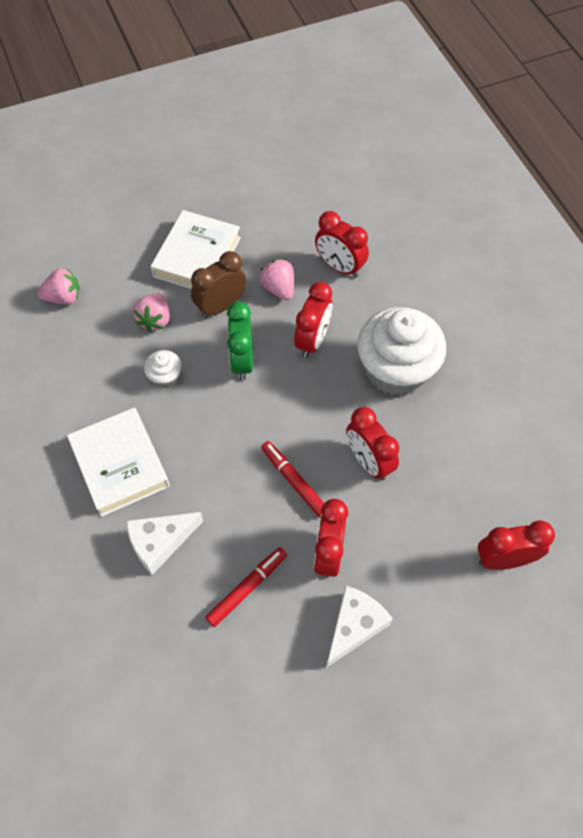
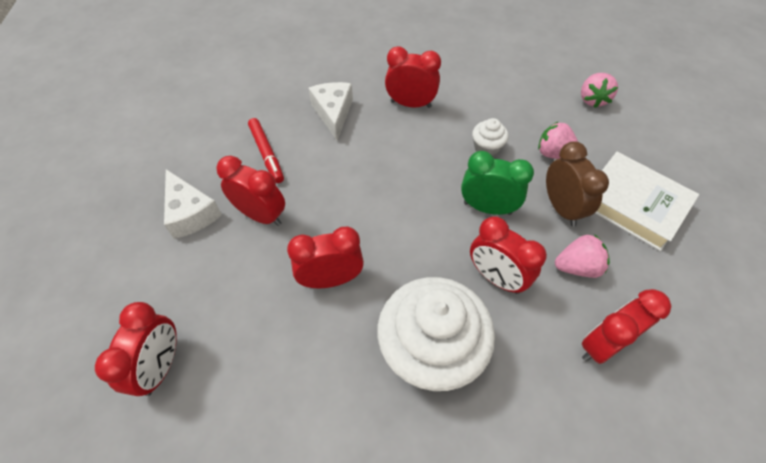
camera: 110 degrees right, 5 degrees down
(120, 464) = (410, 104): white book -> red clock
(294, 481) = (341, 211): red marker -> none

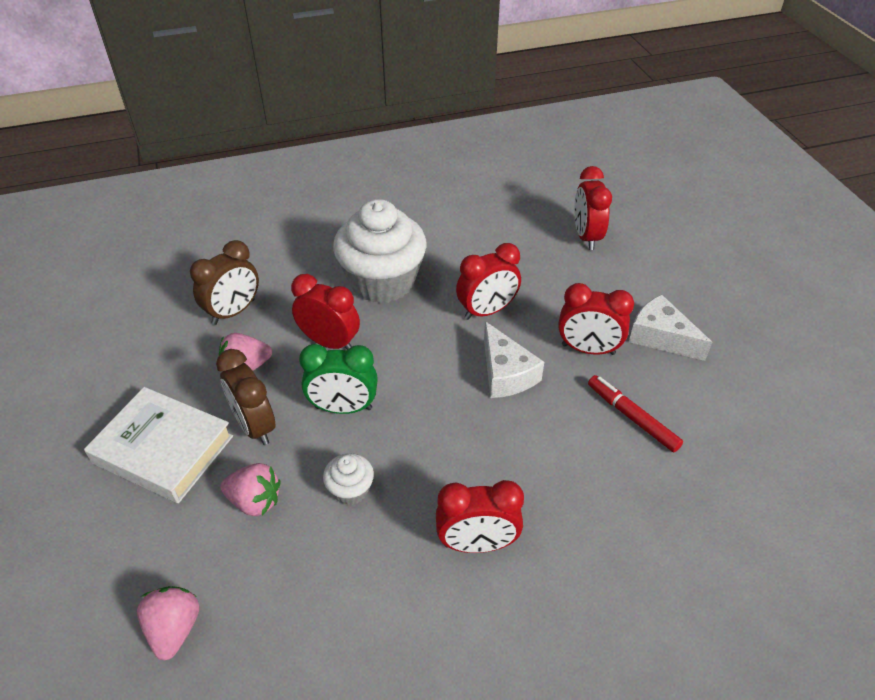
camera: 165 degrees right, 10 degrees down
(333, 113) = (584, 498): white cheese -> white cheese (506, 373)
(603, 345) = (233, 312): red clock -> brown clock

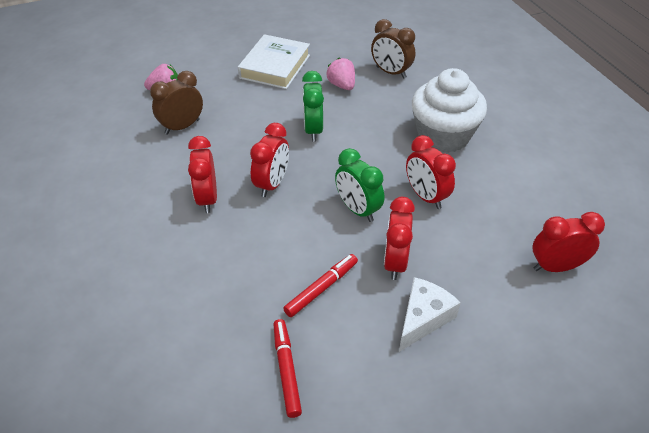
camera: 85 degrees right, 0 degrees up
(255, 426) = (294, 96): brown clock -> brown clock (182, 127)
(255, 501) = (240, 104): pink strawberry -> none
(329, 342) = (371, 117): red clock -> red clock (272, 184)
(350, 490) = (248, 140): white cupcake -> none
(506, 373) = (358, 209): white cheese -> green clock
(747, 455) = (286, 370): none -> red marker

